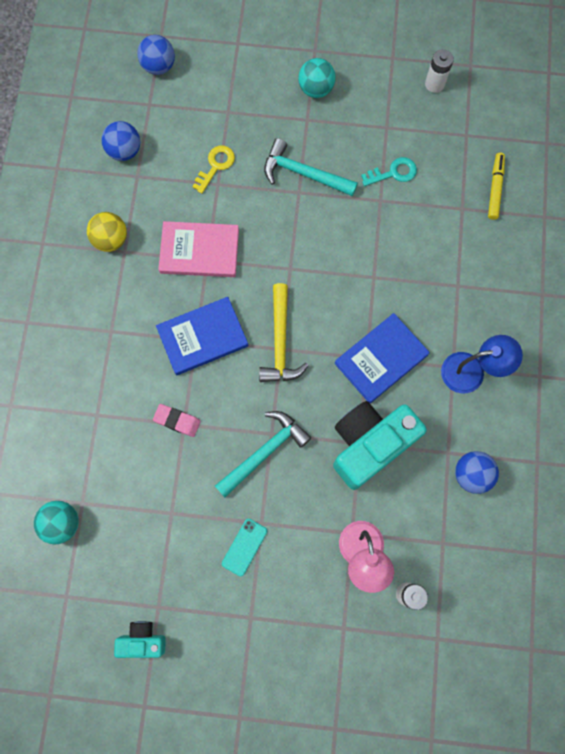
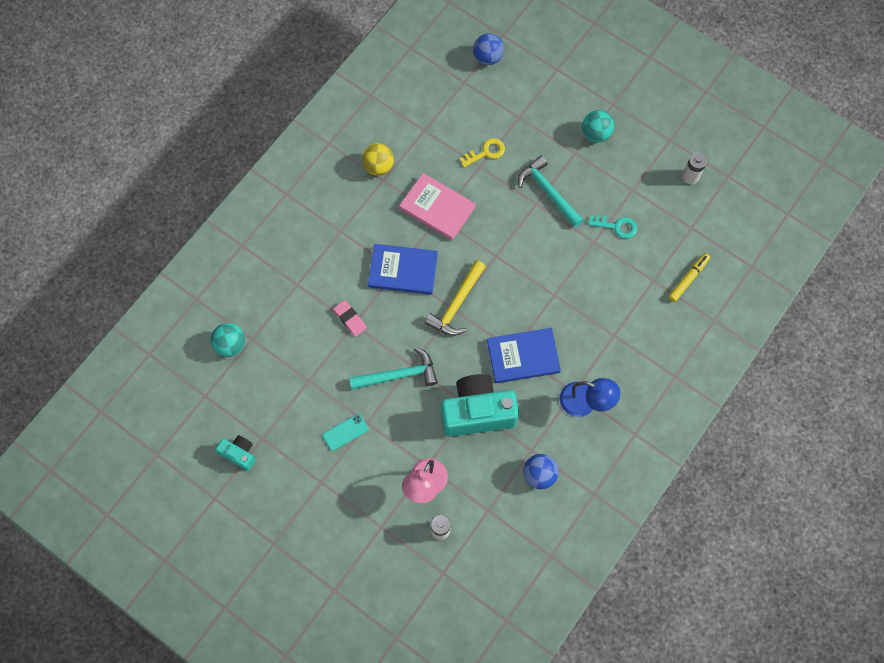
camera: 30 degrees right, 5 degrees down
(124, 151) = (426, 107): blue ball -> none

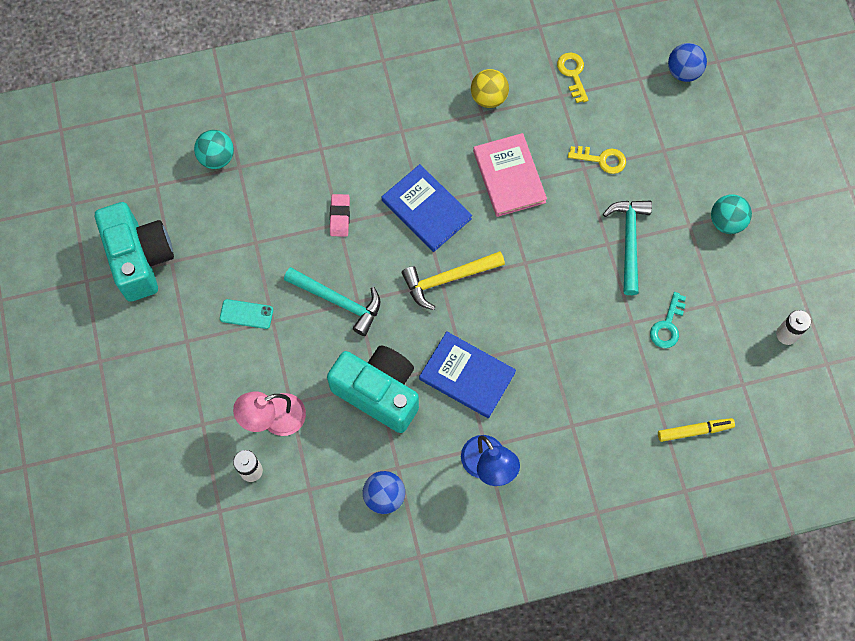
camera: 40 degrees right, 0 degrees up
(239, 454) = (140, 259): turquoise camera -> turquoise camera, size x2.03
(419, 110) = (573, 74): none -> yellow key
(616, 226) = (667, 325): turquoise key -> turquoise key turned 60 degrees clockwise

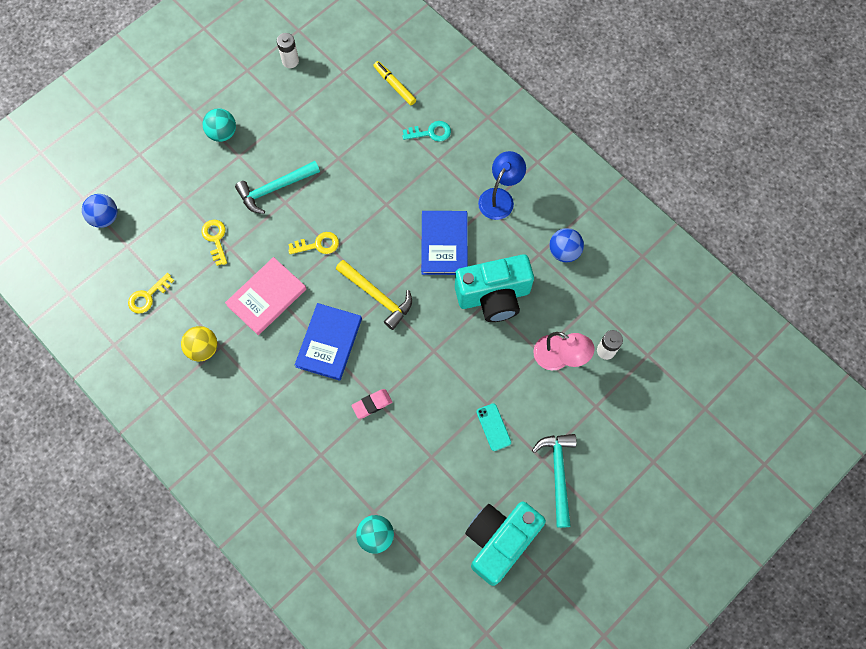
camera: 120 degrees left, 0 degrees up
(338, 301) = (442, 365): turquoise hammer -> turquoise hammer (558, 474)
(379, 392) = (493, 296): turquoise camera -> turquoise camera turned 105 degrees counterclockwise
(539, 251) = (318, 245): none -> yellow key
(667, 325) = (327, 135): turquoise key -> turquoise key (430, 132)

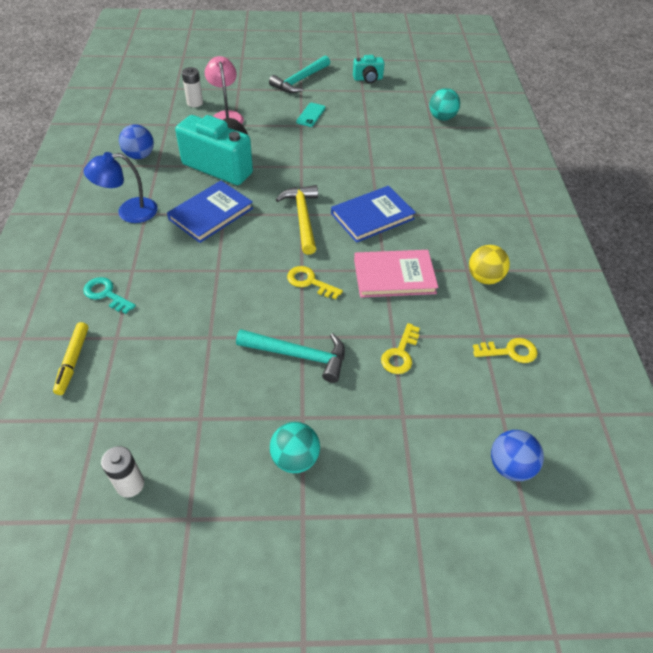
camera: 140 degrees left, 20 degrees down
(372, 404) = (378, 168): pink eraser -> none
(500, 541) = (368, 79): turquoise camera -> turquoise camera, size x0.49

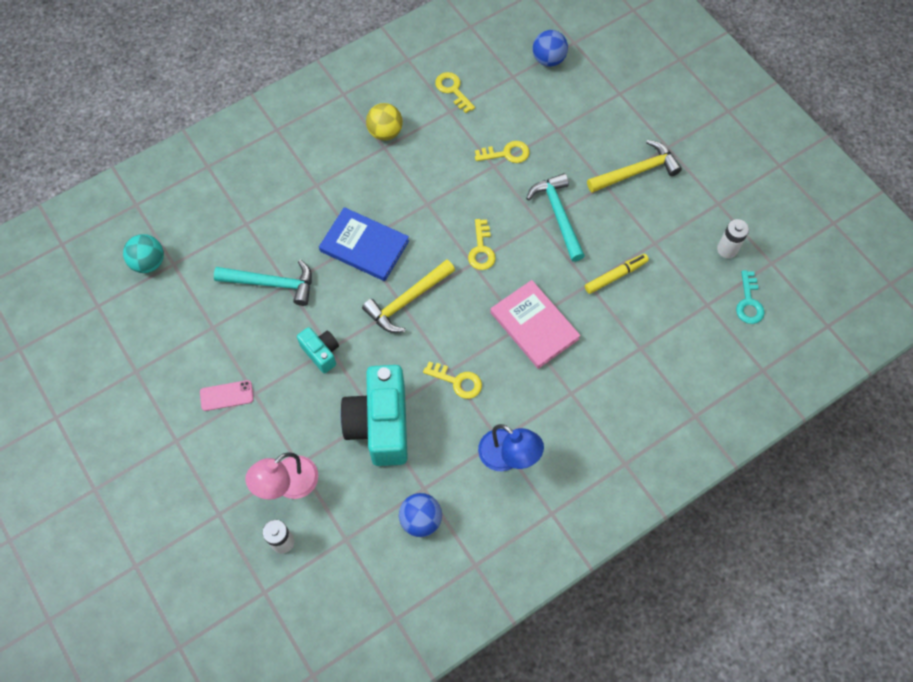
camera: 120 degrees left, 15 degrees up
(73, 361) = (682, 360): yellow marker -> yellow marker (615, 276)
(106, 294) = (610, 391): turquoise key -> turquoise key (749, 302)
(211, 214) = (457, 381): blue book -> yellow key
(295, 458) = (636, 171): turquoise ball -> yellow hammer
(300, 80) = (154, 454): turquoise hammer -> turquoise hammer (271, 283)
(311, 115) = (226, 395): turquoise phone -> pink phone
(368, 79) = (104, 379): turquoise camera -> turquoise camera (321, 353)
(394, 276) = (429, 194): pink book -> pink book (534, 325)

